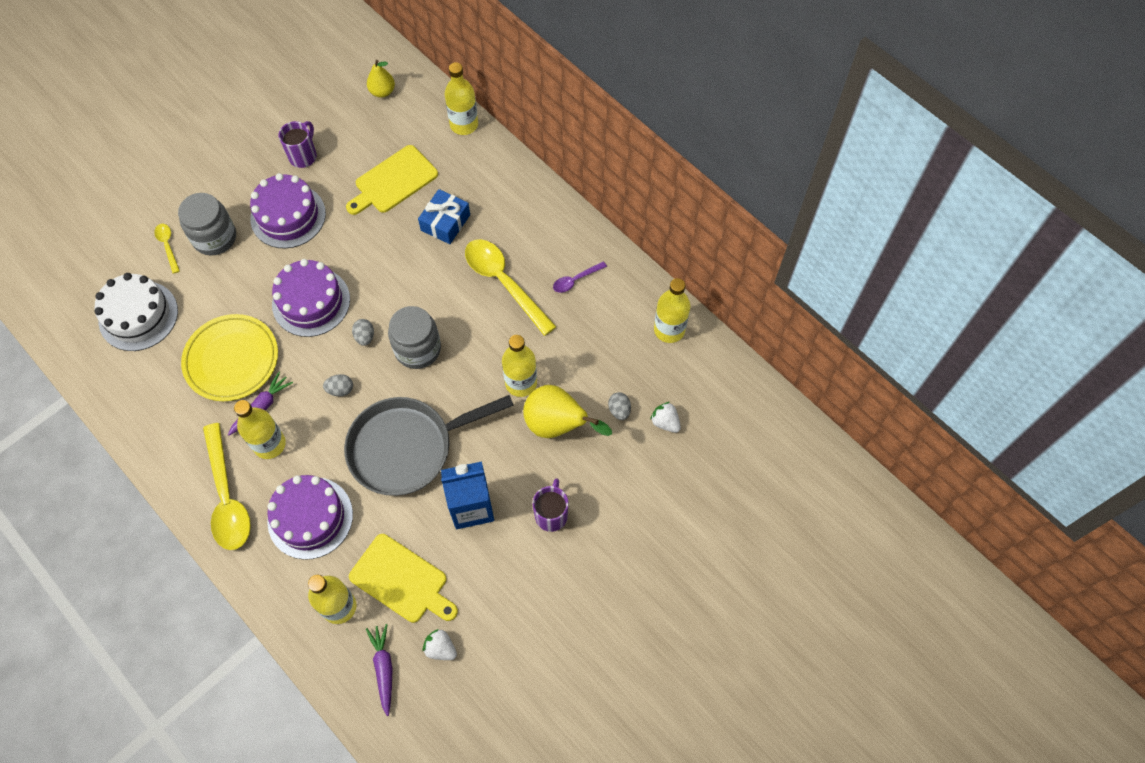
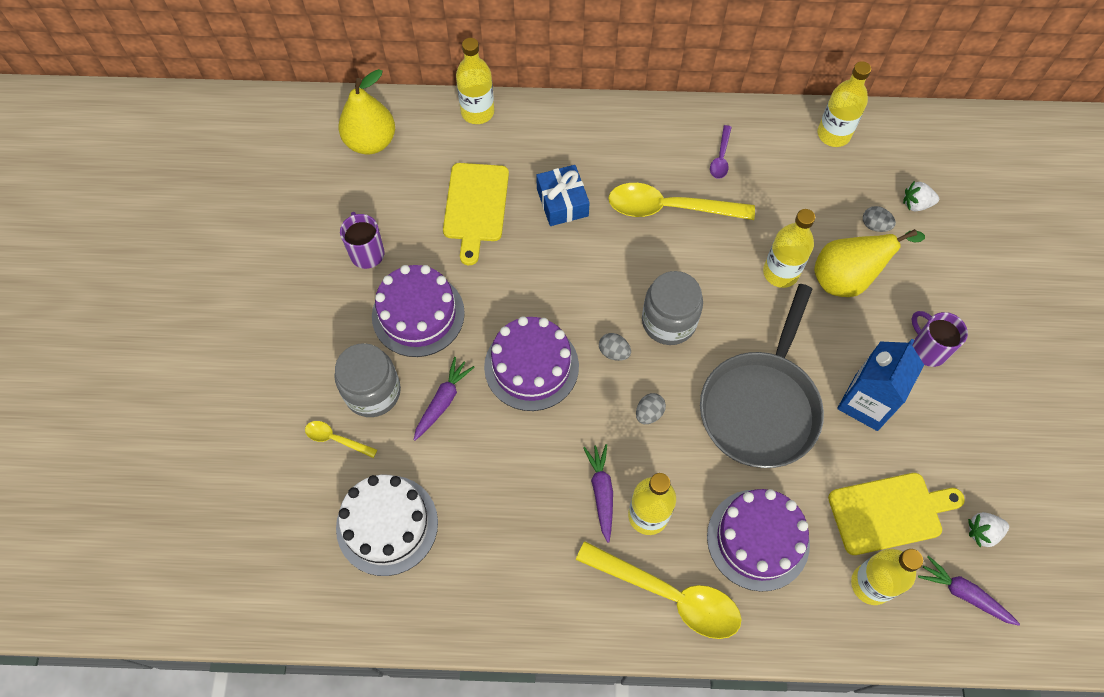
camera: 45 degrees left, 0 degrees up
(231, 360) = (524, 479): yellow plate -> none
(243, 277) = (443, 401): none -> purple carrot
(382, 91) = (371, 142): yellow pear -> yellow pear, size x1.65

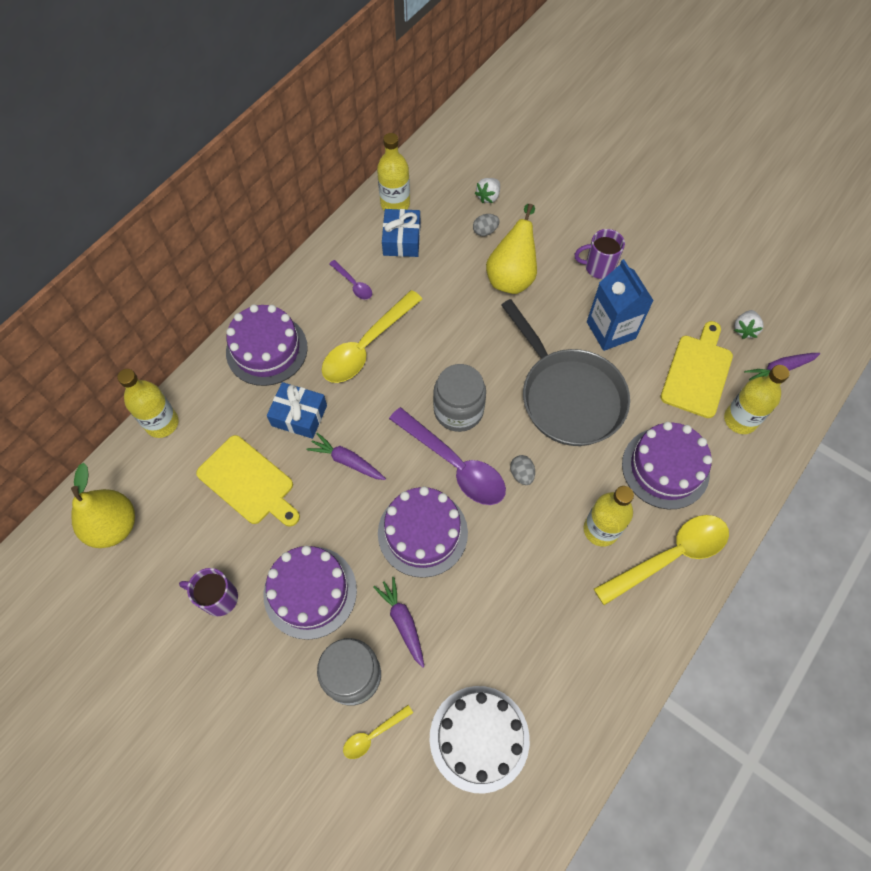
camera: 55 degrees left, 0 degrees up
(601, 492) = (561, 550): purple carrot -> purple carrot (347, 461)
(602, 137) = (267, 349): none -> purple cake
(614, 352) = (455, 465): grey egg -> purple spoon
(780, 273) = (476, 312): yellow bottle -> none
(801, 164) = (402, 240): none -> blue gift

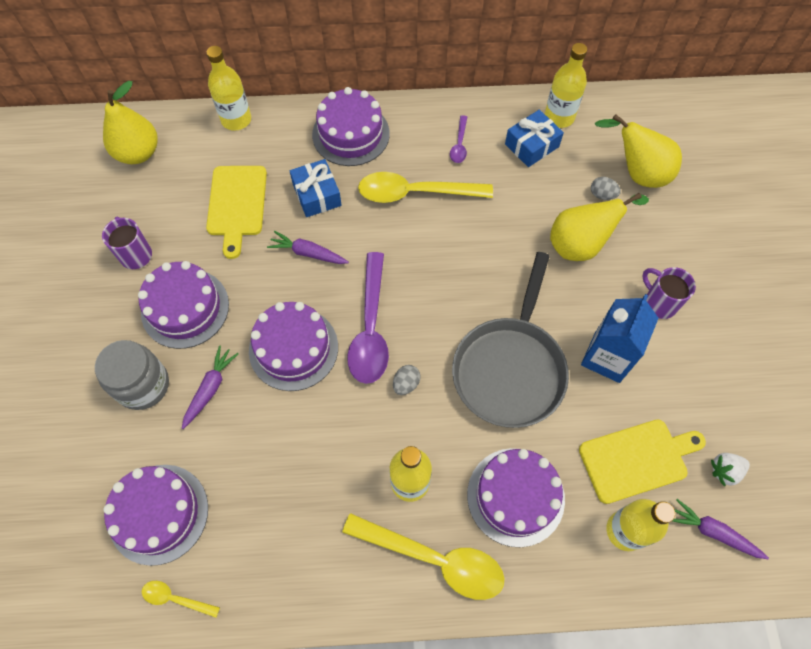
camera: 50 degrees right, 0 degrees up
(347, 461) = (308, 253): purple carrot -> purple carrot turned 60 degrees counterclockwise
(373, 735) = (107, 433): yellow spoon -> yellow spoon (175, 598)
(458, 410) = (420, 296): grey jar -> none
(479, 738) = (158, 513): white cake -> purple cake
(488, 197) = (637, 173): white strawberry -> yellow pear

